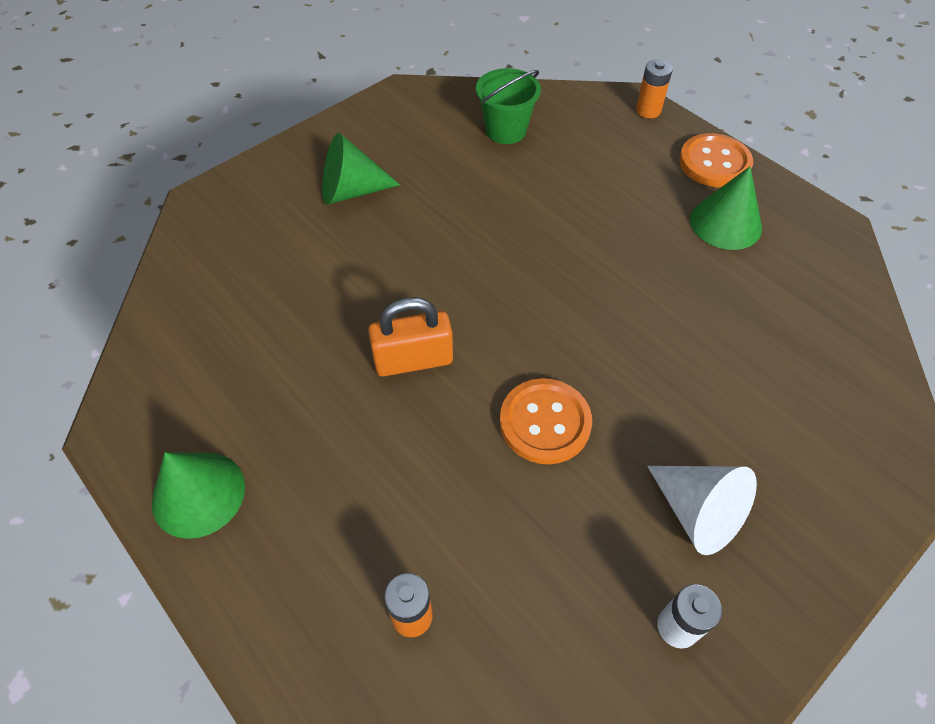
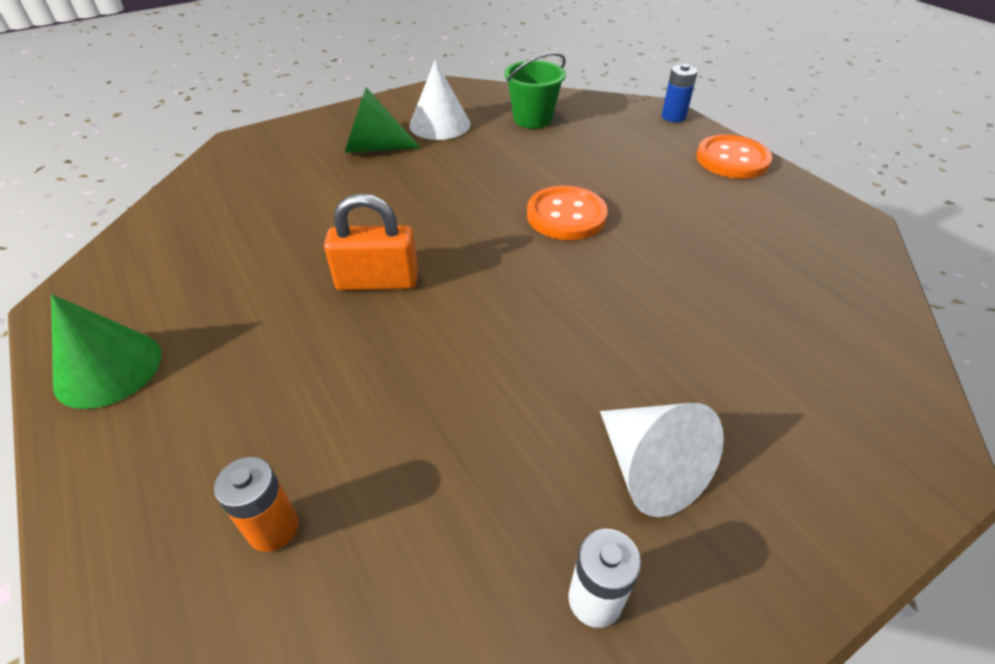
camera: 10 degrees right, 10 degrees down
(410, 149) = (440, 124): none -> white cone
(545, 422) = (495, 353): orange button -> orange button (566, 215)
(648, 110) = (673, 117): orange battery -> blue battery
(725, 223) = (735, 206): green cone -> none

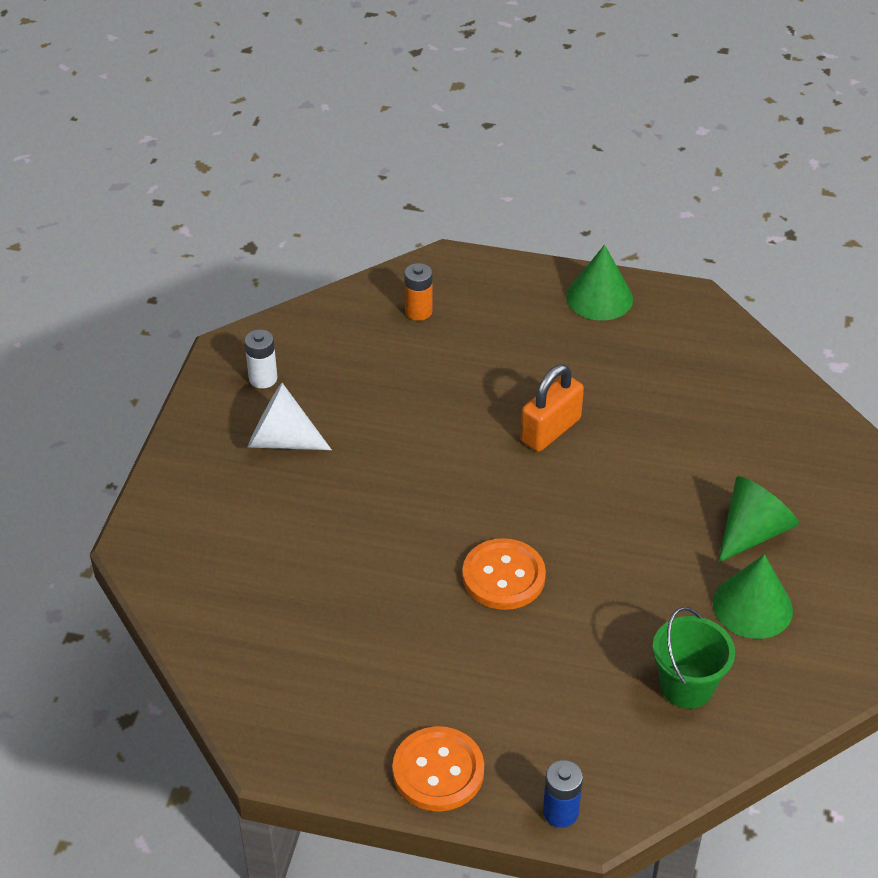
camera: 135 degrees right, 0 degrees up
(440, 124) = (752, 606): white cone -> green cone

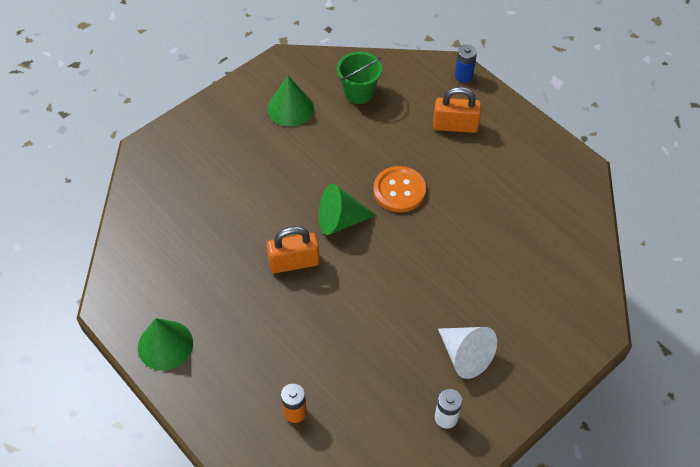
camera: 145 degrees left, 10 degrees up
(438, 771) = (506, 119): orange button -> none
(505, 714) = (455, 126): none -> orange padlock
(752, 532) = (249, 141): green cone -> green cone (340, 220)

